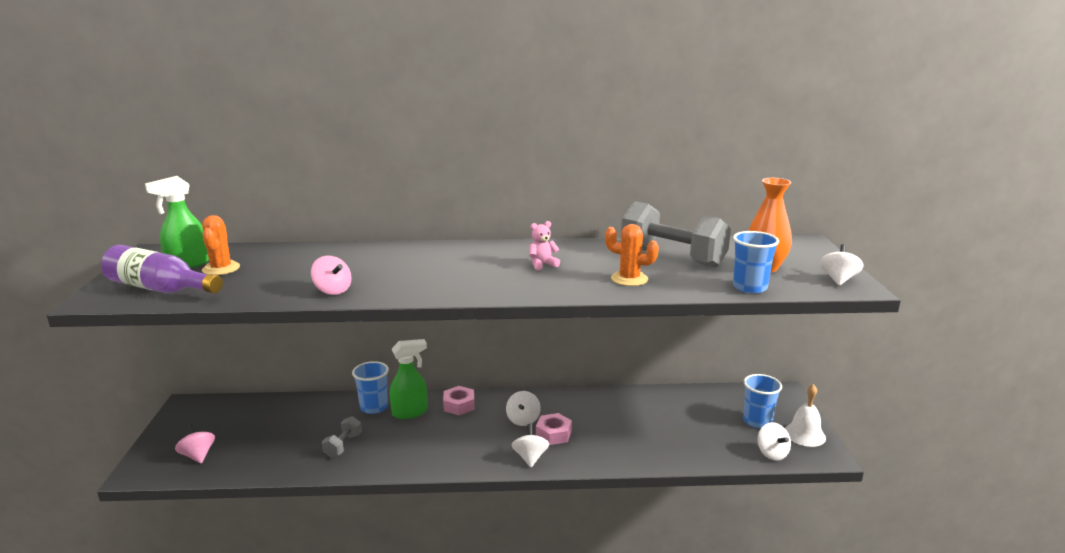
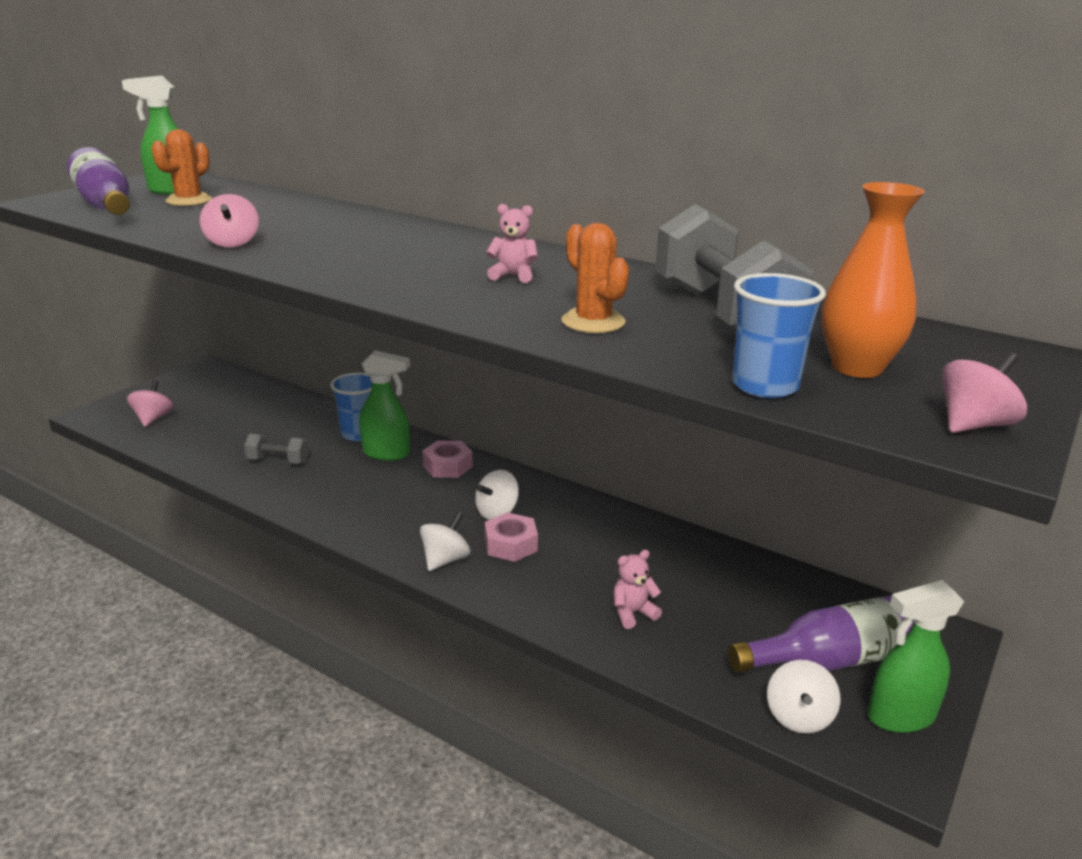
camera: 35 degrees right, 5 degrees up
(343, 445) = (278, 461): grey dumbbell -> grey dumbbell turned 45 degrees clockwise
(654, 441) = (632, 613): none -> pink teddy bear
(757, 421) = (837, 658): blue cup -> purple bottle
(804, 434) = (900, 716): white bell -> green spray bottle
(838, 280) = (973, 425): white spinning top -> pink spinning top

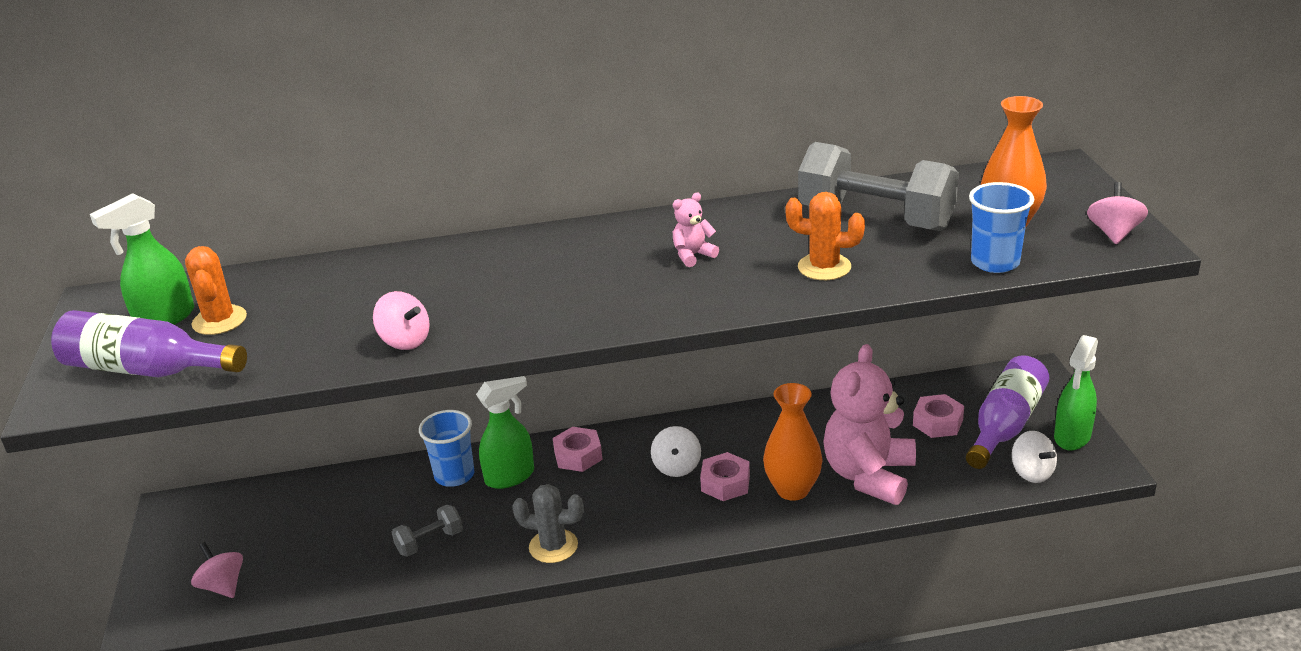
camera: 40 degrees left, 5 degrees up
(334, 509) = (553, 546): none -> grey cactus
(445, 560) = (701, 524): white spinning top -> none
(552, 582) = (792, 489): none -> orange vase
(632, 613) = (869, 475): pink teddy bear -> pink teddy bear, size x2.36
(768, 614) = (937, 422): none -> pink nut

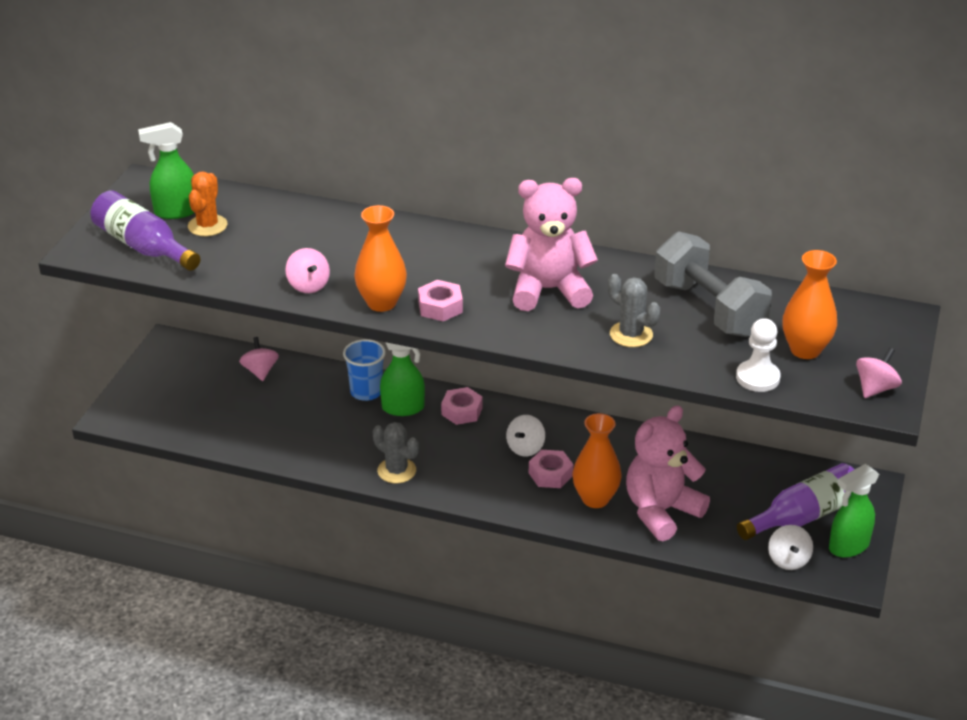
camera: 25 degrees right, 5 degrees up
(223, 586) = (170, 411): pink spinning top -> pink spinning top (260, 371)
(429, 542) = (318, 434): grey dumbbell -> none
(513, 329) = (381, 303): none -> orange vase
(693, 255) = (548, 290): pink teddy bear -> pink teddy bear, size x2.36
(824, 267) = (631, 334): orange cactus -> grey cactus
(937, 422) = (751, 492): pink nut -> pink nut (440, 307)
(995, 262) = (757, 378): blue cup -> white pawn

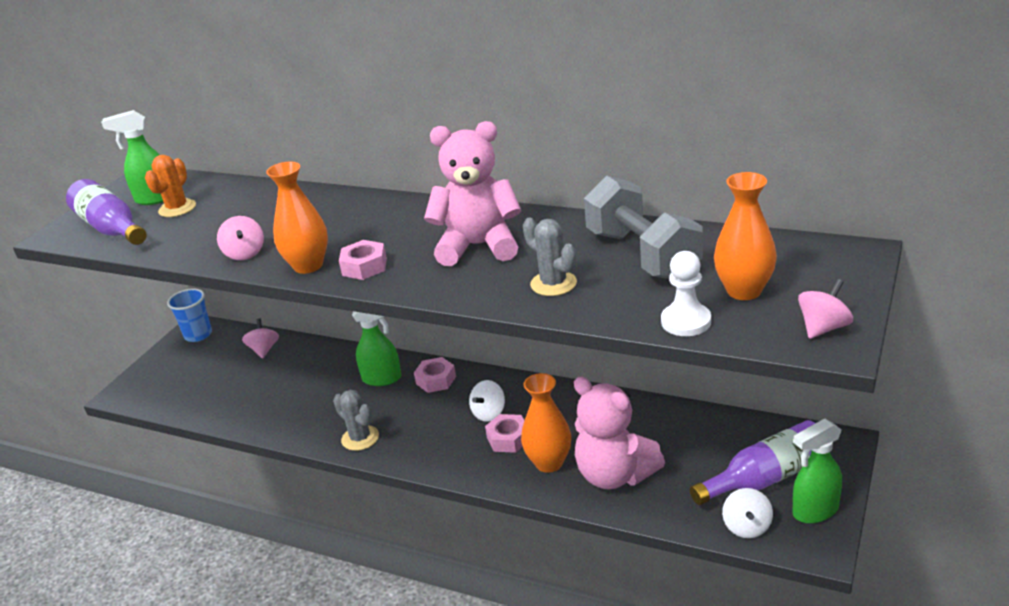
camera: 10 degrees right, 5 degrees down
(366, 392) = (352, 365): blue cup -> blue cup (198, 335)
(661, 511) = (614, 475): pink teddy bear -> pink teddy bear turned 105 degrees counterclockwise

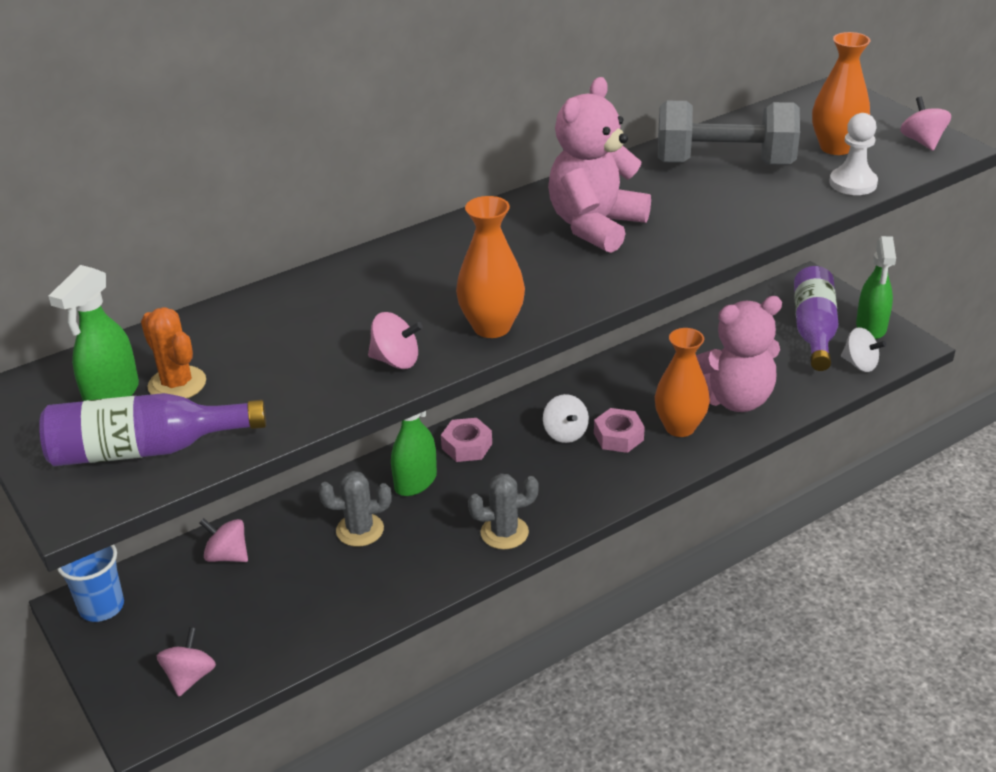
camera: 60 degrees left, 5 degrees up
(161, 390) = (190, 677): none -> pink spinning top
(364, 266) = (545, 295): pink nut -> none
(553, 284) = (719, 214): grey cactus -> grey cactus (360, 530)

